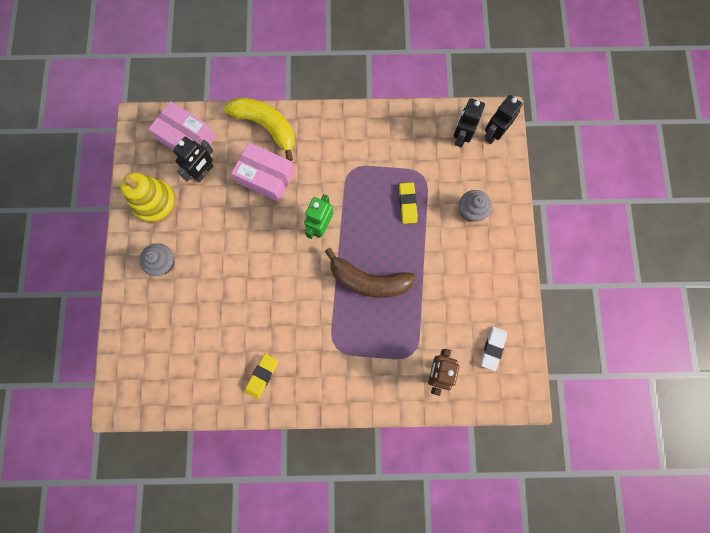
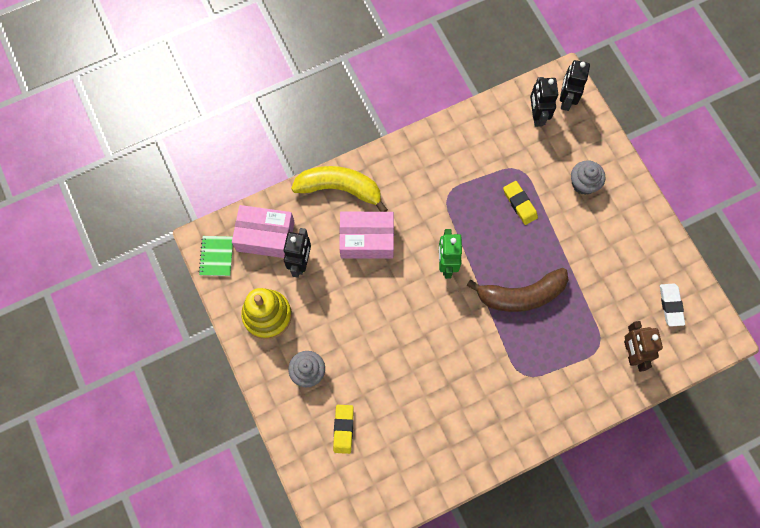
camera: 25 degrees left, 5 degrees down
(141, 138) = (216, 256): none -> green notebook
(262, 376) = (466, 436): yellow eraser -> yellow eraser (343, 429)

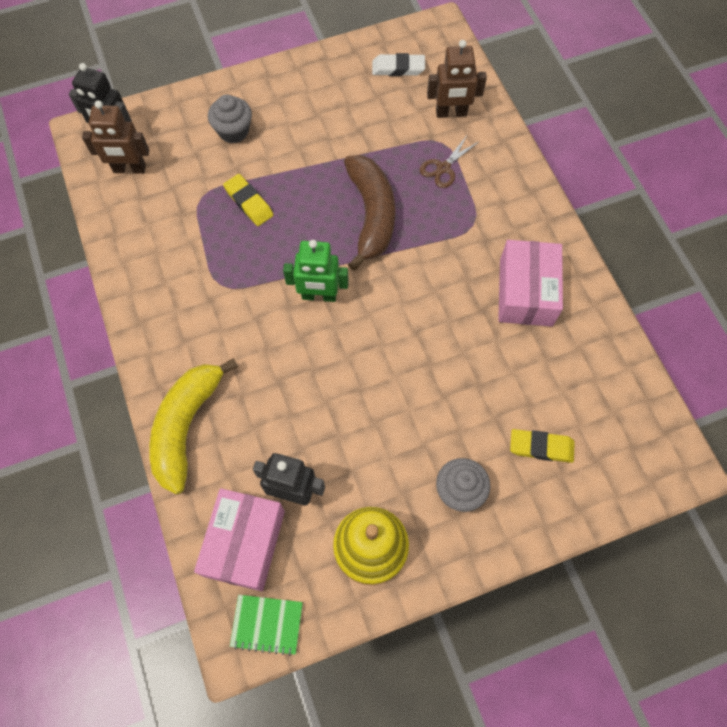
camera: 85 degrees left, 5 degrees down
(367, 239) = (271, 395): pink box -> pink box (525, 292)
(519, 204) = (249, 202): yellow eraser -> yellow eraser turned 75 degrees clockwise
(536, 116) = (129, 169): black robot -> brown robot
(574, 348) = (443, 168): none -> brown scissors

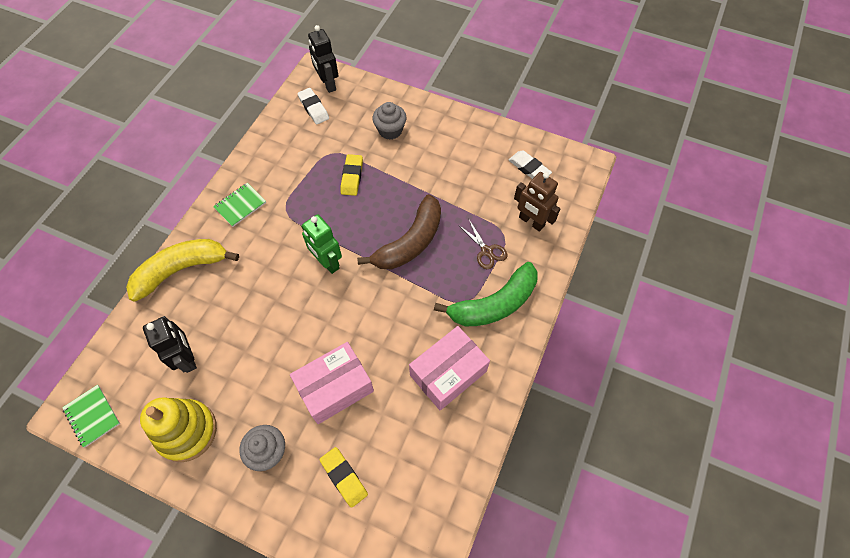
camera: 45 degrees right, 5 degrees down
(129, 169) = (313, 108): brown robot -> white eraser
(170, 319) = (240, 205): none -> green notebook
(245, 543) = (134, 361): pink box -> pink box (335, 388)
(443, 168) = (486, 251): brown scissors -> brown scissors turned 120 degrees counterclockwise
(498, 206) = (494, 304): none -> green banana

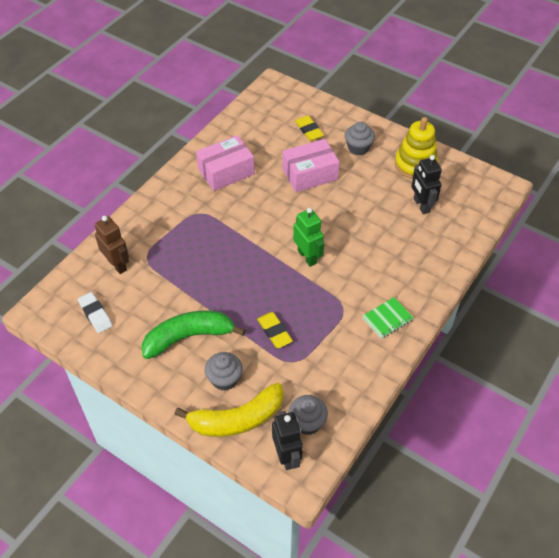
camera: 170 degrees left, 10 degrees down
(92, 416) = (485, 181): green notebook -> none
(181, 270) = (436, 269): yellow banana -> yellow banana (237, 419)
(313, 108) = (307, 422): white eraser -> grey cupcake
(352, 177) = (274, 332): yellow eraser -> yellow eraser turned 45 degrees counterclockwise
(410, 242) = (231, 263): brown banana -> none
(486, 251) = (167, 246): brown scissors -> none
(494, 304) = (176, 208): green banana -> green banana (188, 337)

